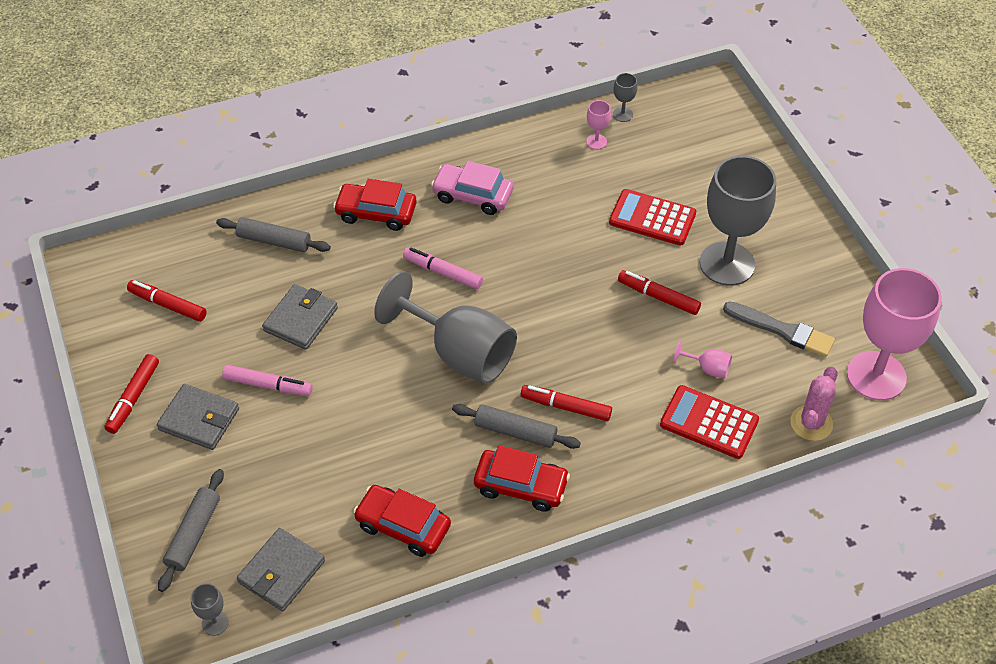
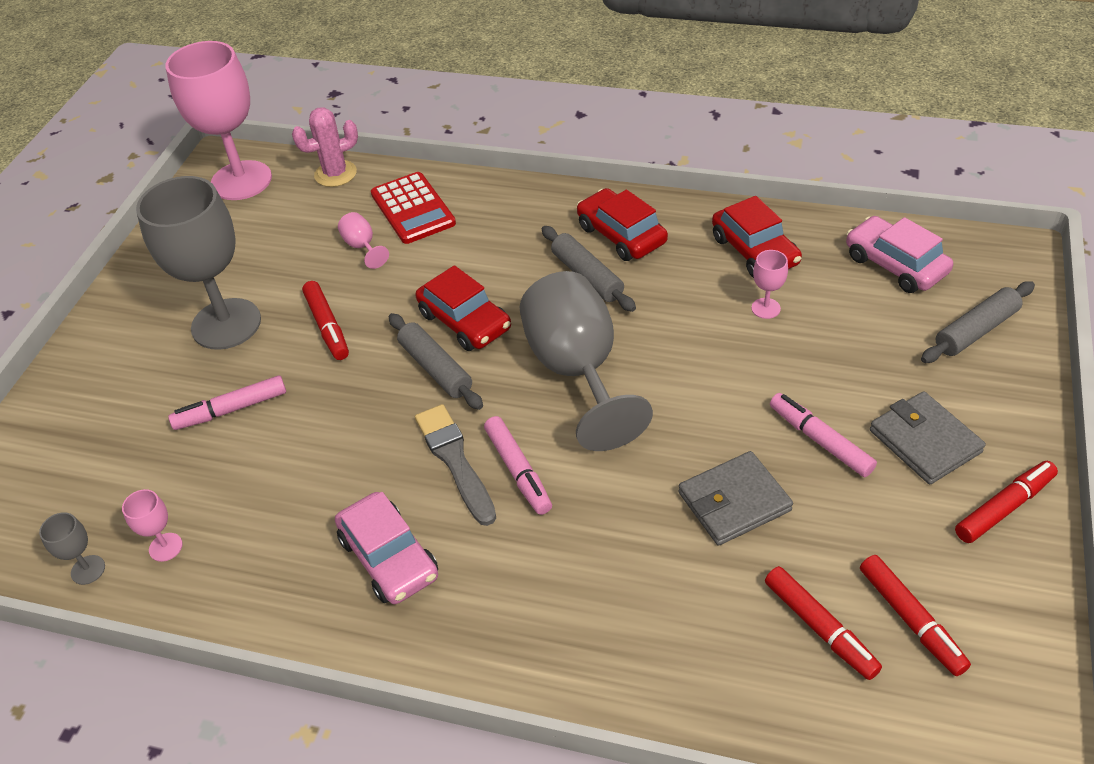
camera: 140 degrees left, 5 degrees down
(215, 623) = (980, 253): grey goblet -> none
(274, 241) = (704, 641): grey rolling pin -> grey rolling pin (435, 368)
(281, 572) = (895, 264): grey wallet -> pink car
(361, 473) = (766, 308): none -> pink goblet
(376, 213) = (532, 605): red car -> red car (464, 321)
(565, 407) = (521, 275): red marker -> red marker (820, 628)
(652, 218) = (231, 410): red calculator -> pink marker
(782, 330) = (262, 245): grey brush -> grey brush (455, 460)

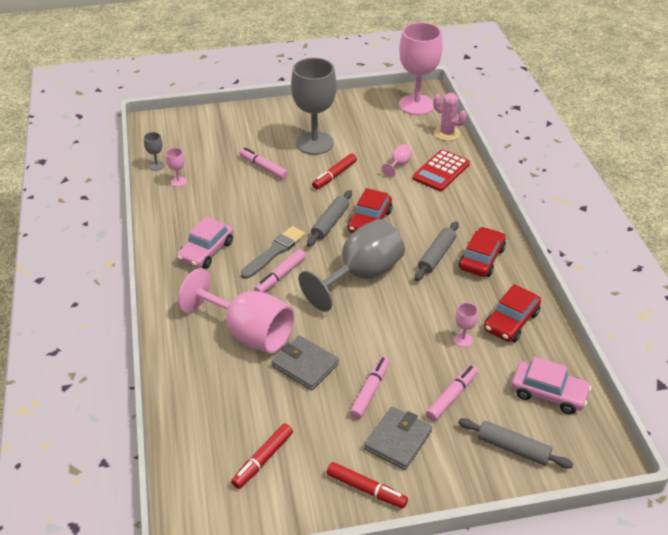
camera: 60 degrees right, 5 degrees down
(626, 555) = (248, 333): none -> pink goblet
(820, 628) = (240, 421): red marker -> none
(864, 356) = (452, 396): none -> pink marker
(895, 264) = (548, 393): pink car -> pink car turned 90 degrees clockwise

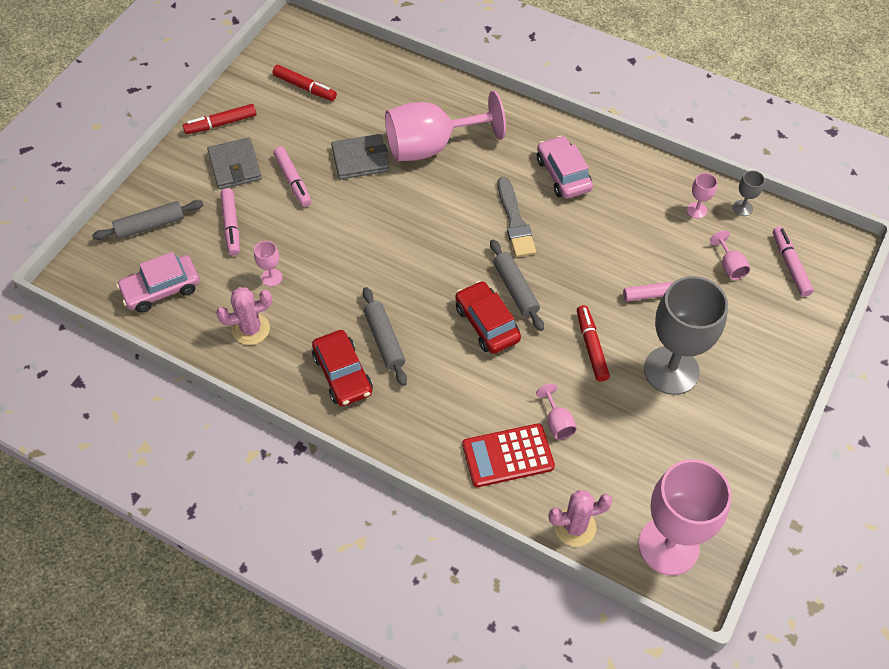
camera: 130 degrees right, 15 degrees up
(212, 153) = (729, 266): none -> pink goblet
(263, 460) = (305, 87): red marker -> red marker turned 135 degrees clockwise
(280, 276) = (477, 205): pink marker -> pink marker (790, 265)
(361, 276) = (419, 262): grey goblet -> none
(441, 171) = (508, 456): red calculator -> red calculator turned 90 degrees counterclockwise
(511, 321) = (251, 329): red car -> pink cactus

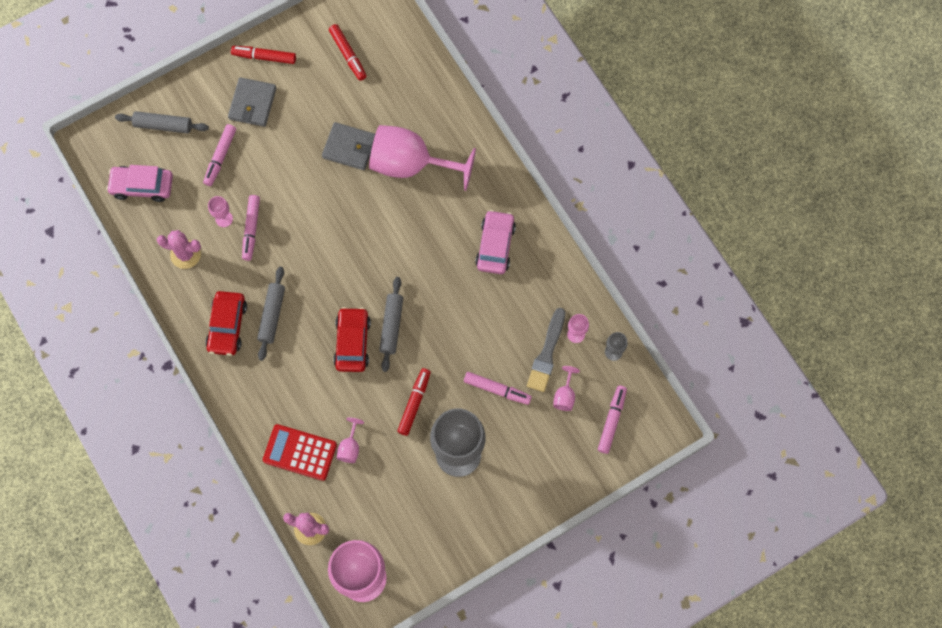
camera: 30 degrees right, 15 degrees up
(293, 181) = (288, 140): pink marker -> pink marker (251, 229)
(515, 221) = (430, 267): grey brush -> grey brush (547, 353)

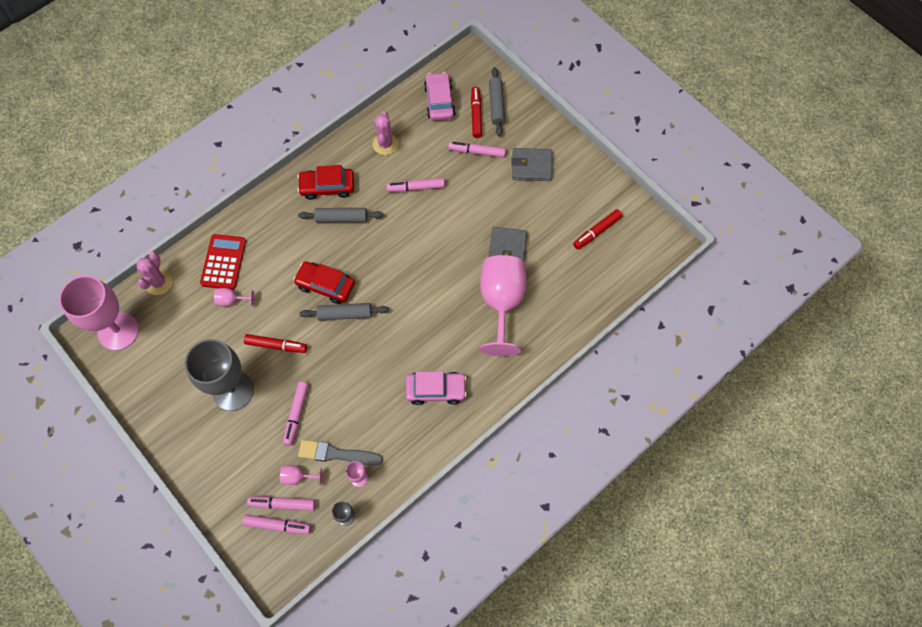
camera: 80 degrees right, 5 degrees down
(224, 219) = (422, 165): pink goblet -> none
(264, 57) = (577, 166): red marker -> red marker (476, 115)
(352, 342) = (325, 285): red car -> red car turned 150 degrees counterclockwise
(590, 413) = (282, 504): none -> pink marker

